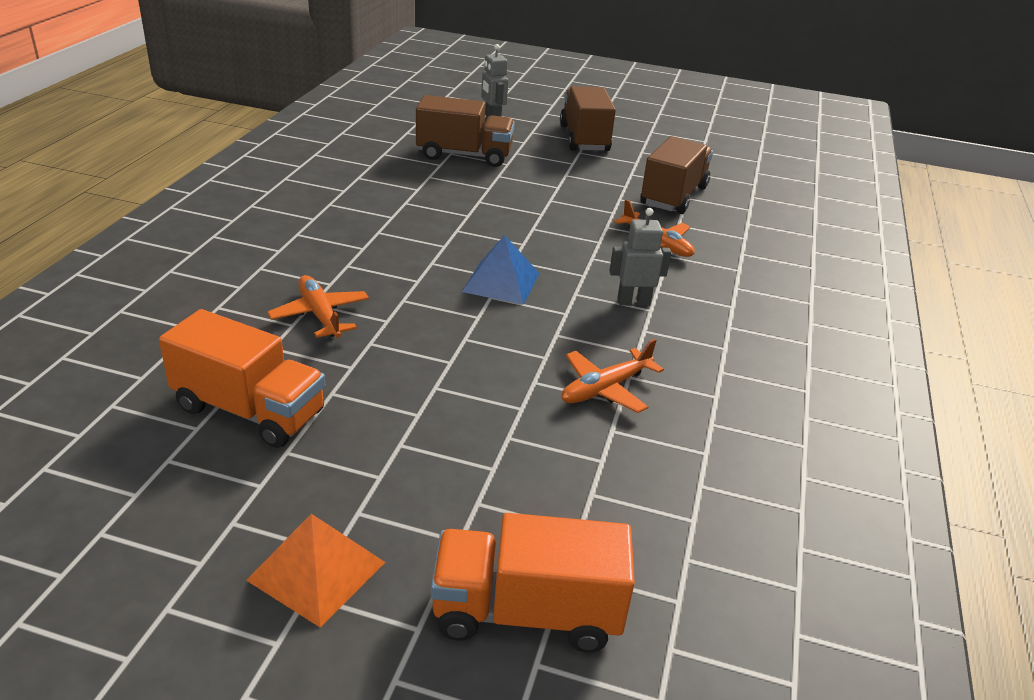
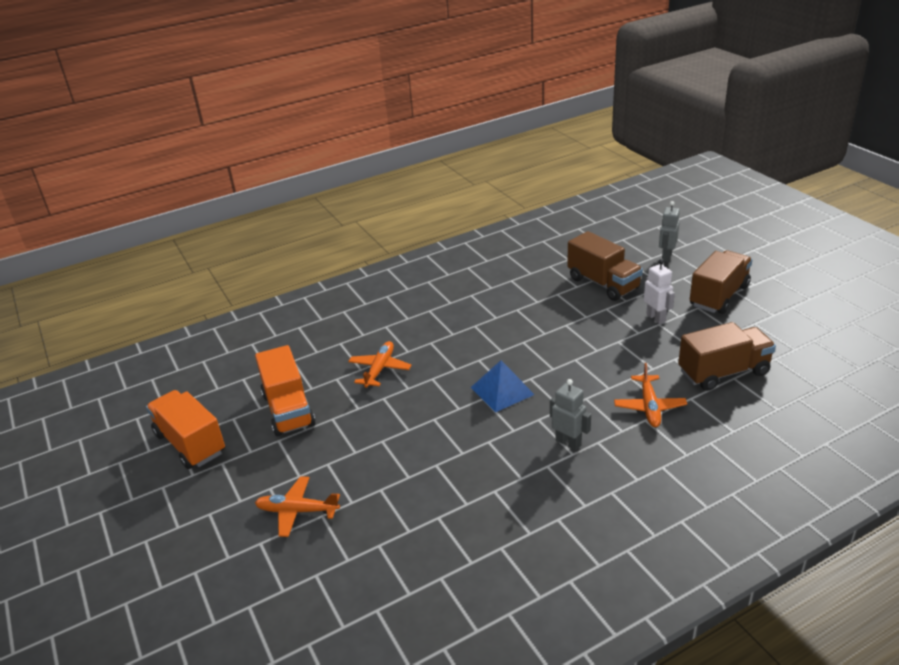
camera: 50 degrees right, 0 degrees up
(317, 571) = (224, 505): orange pyramid -> none
(527, 612) = (274, 581): orange truck -> orange truck (190, 443)
(556, 170) = (656, 318): none -> white robot
(606, 388) = (469, 491): orange plane -> orange plane (297, 511)

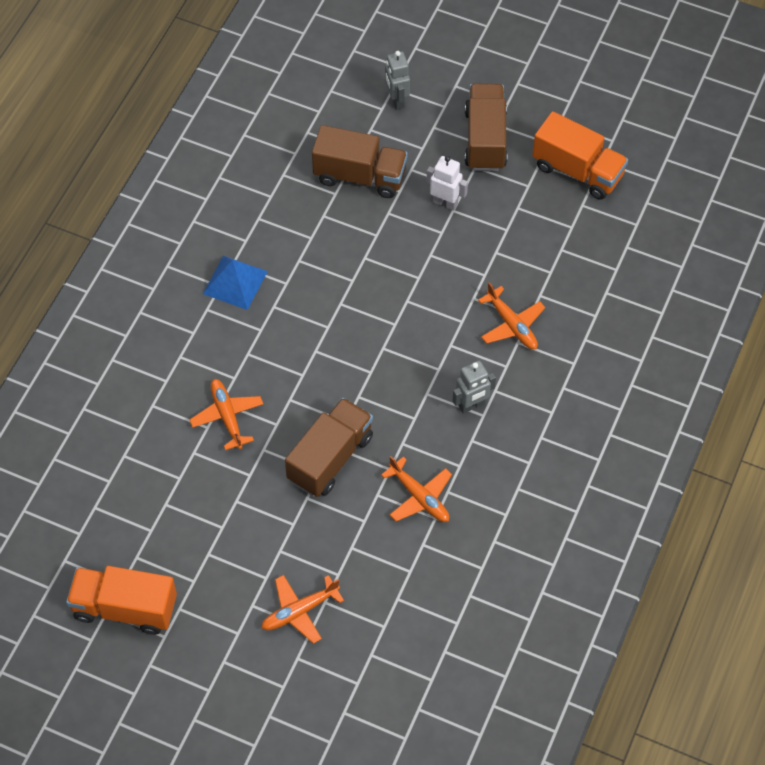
camera: 40 degrees left, 25 degrees up
(288, 410) = (183, 516): orange truck -> orange truck (577, 171)
(467, 482) = (419, 497): none -> orange plane
(502, 391) = (369, 378): blue pyramid -> blue pyramid (235, 282)
(568, 443) = (471, 405): grey robot -> grey robot turned 150 degrees clockwise
(723, 372) = (549, 247): brown truck -> brown truck (330, 458)

